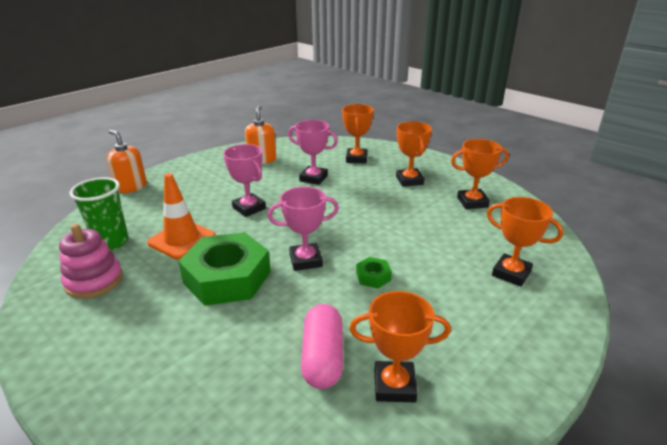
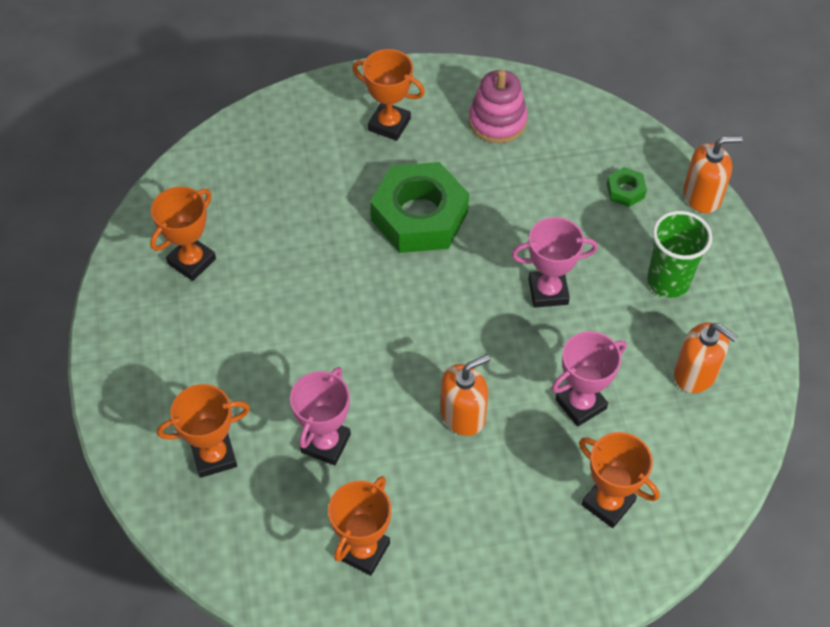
camera: 125 degrees right, 25 degrees up
(111, 242) = (564, 147): green cup -> green cup (668, 281)
(182, 240) = (522, 205): orange traffic cone -> none
(305, 260) = (393, 290): pink trophy -> pink trophy (325, 443)
(323, 357) = (258, 234): pink capsule -> none
(362, 204) = (463, 415): none -> orange soap dispenser
(373, 276) = (318, 331): green nut -> green nut (625, 191)
(409, 180) = (481, 521): orange trophy -> orange trophy (389, 124)

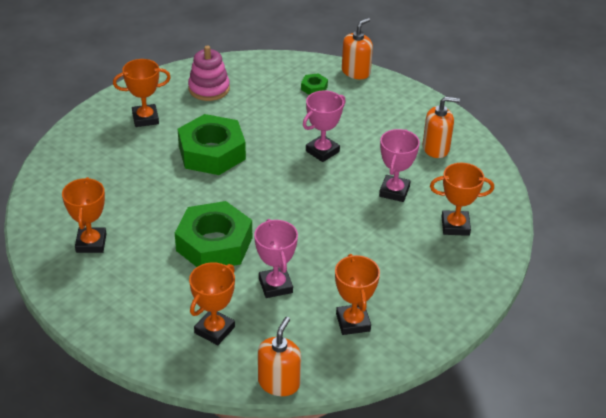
camera: 40 degrees left, 15 degrees down
(311, 344) = (214, 244): none -> green nut
(463, 415) = (338, 230): orange soap dispenser -> orange soap dispenser (279, 383)
(668, 281) = (379, 116): green cup -> none

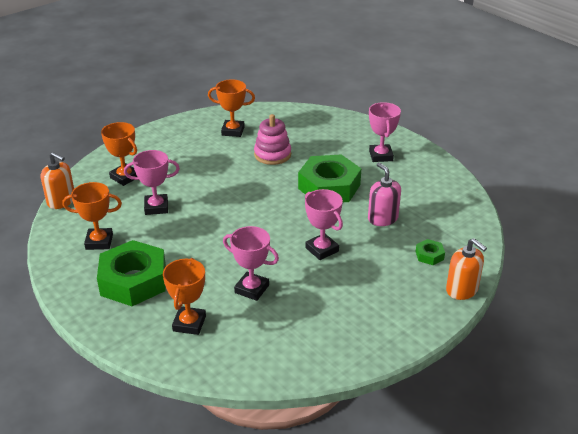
camera: 100 degrees right, 5 degrees down
(145, 118) = (380, 156): orange trophy -> pink trophy
(209, 89) = (426, 190): pink stacking toy -> pink stacking toy (272, 154)
(214, 244) = (213, 182): green nut -> green nut (133, 281)
(263, 115) = (382, 218): none -> pink soap dispenser
(436, 148) = (315, 332): orange soap dispenser -> none

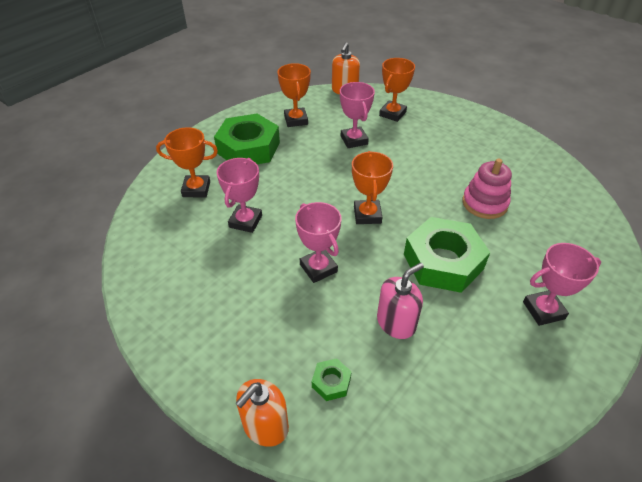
camera: 80 degrees right, 10 degrees up
(233, 131) = (513, 166): orange trophy -> orange trophy (367, 215)
(322, 249) = (318, 268): pink trophy -> pink trophy turned 75 degrees counterclockwise

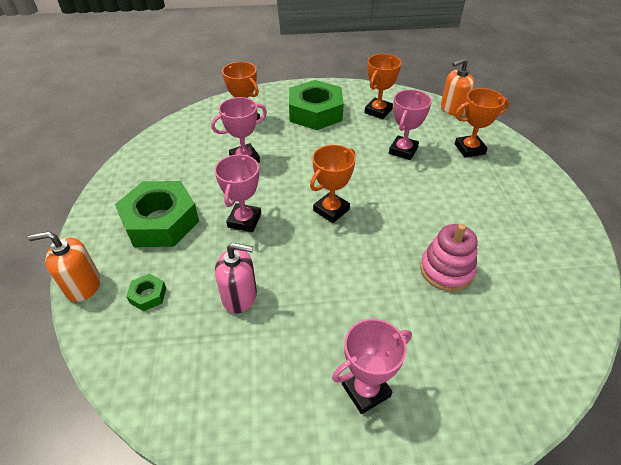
camera: 45 degrees right, 0 degrees up
(443, 261) = (338, 285): green nut -> green nut (160, 221)
(543, 310) = (366, 390): pink trophy -> pink trophy turned 60 degrees counterclockwise

